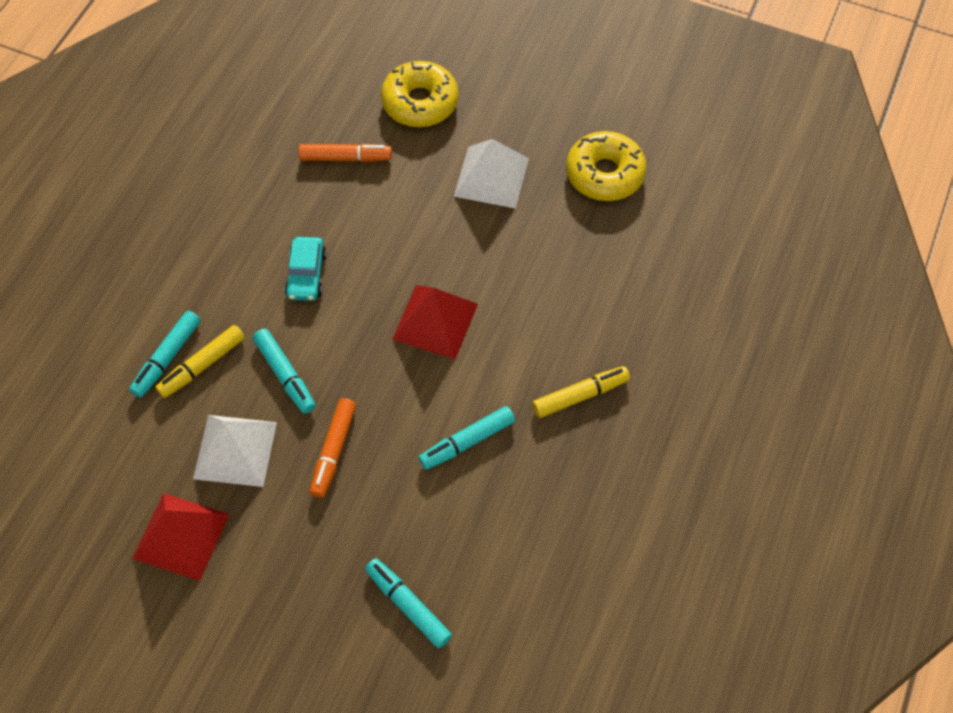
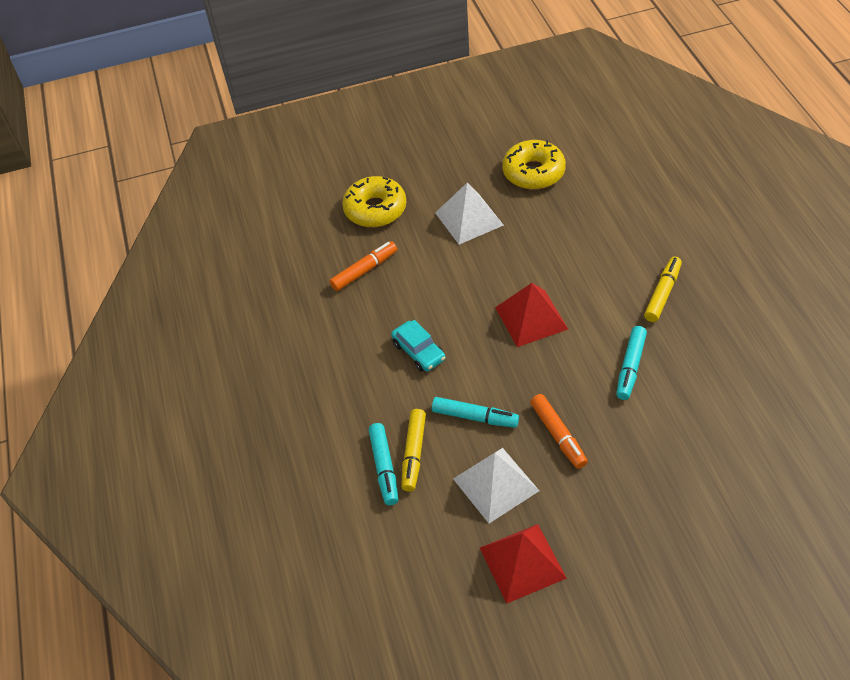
camera: 35 degrees left, 10 degrees down
(408, 605) = (708, 482): turquoise marker -> none

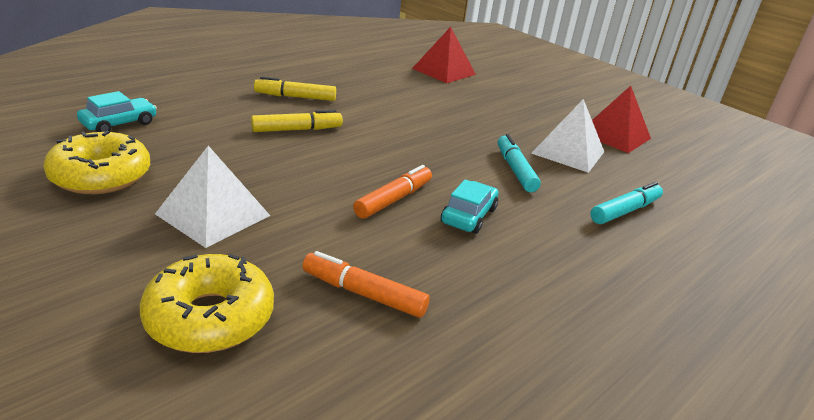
camera: 125 degrees left, 20 degrees down
(413, 454) = (590, 197): yellow marker -> yellow marker (297, 130)
(531, 318) = (367, 154): red pyramid -> red pyramid (444, 71)
(558, 435) = (491, 131): orange marker -> orange marker (394, 199)
(615, 180) = (119, 124): none -> turquoise car
(630, 367) = (392, 107): turquoise marker -> none

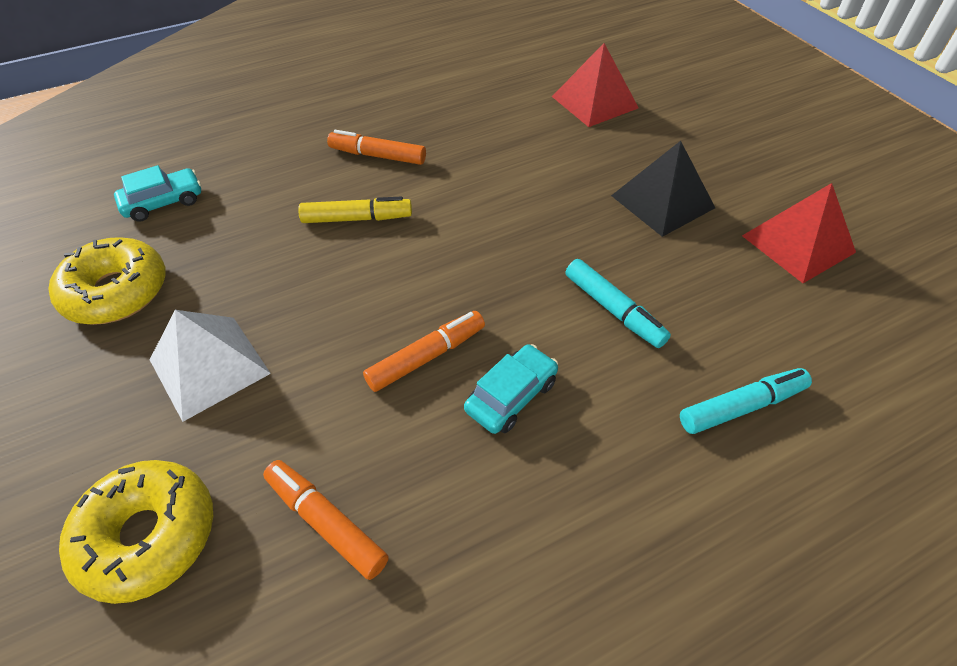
camera: 20 degrees right, 20 degrees up
(295, 97) = (378, 156): yellow marker -> orange marker
(515, 170) = (613, 310): turquoise marker -> turquoise marker turned 135 degrees clockwise
(517, 118) = (662, 201): none -> black pyramid
(568, 152) = (708, 277): white pyramid -> none

